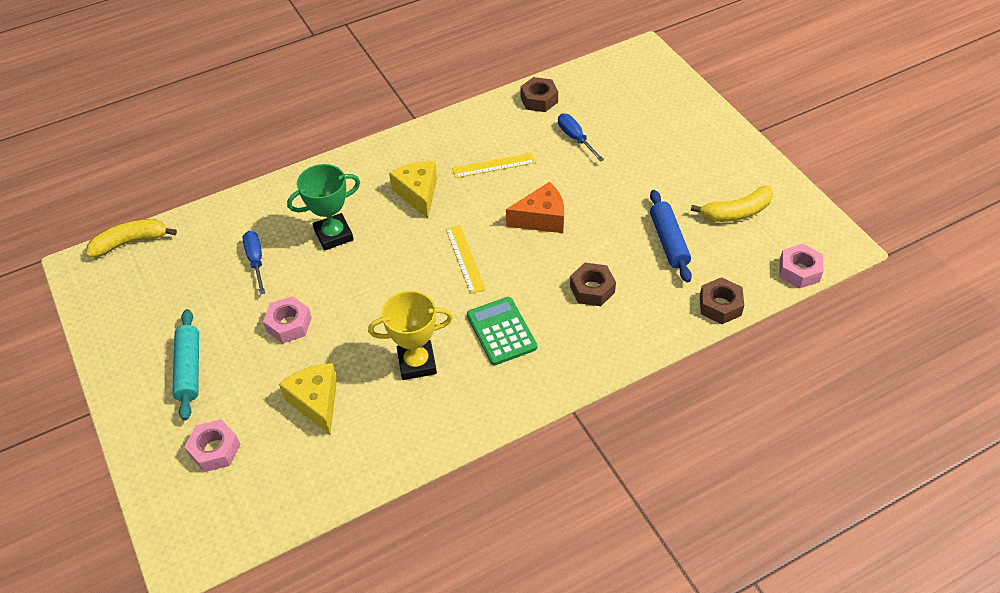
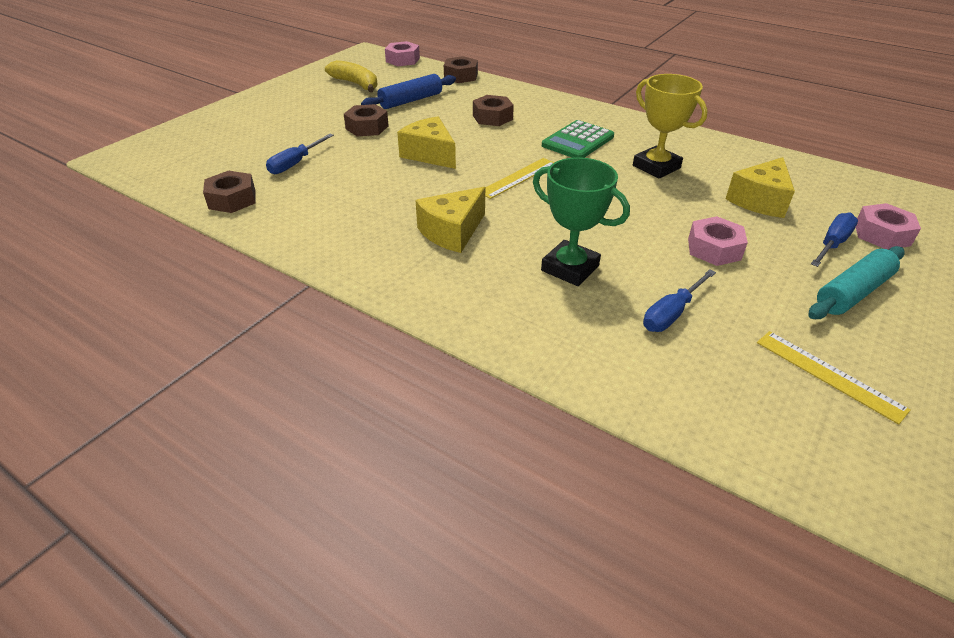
camera: 120 degrees left, 10 degrees down
(130, 242) = (800, 478): yellow banana -> none
(234, 403) = (832, 244): none -> blue screwdriver
(493, 165) = (370, 198): yellow ruler -> yellow ruler (829, 375)
(541, 218) = (430, 154): orange cheese -> yellow cheese
(621, 194) = (367, 127): none -> brown nut

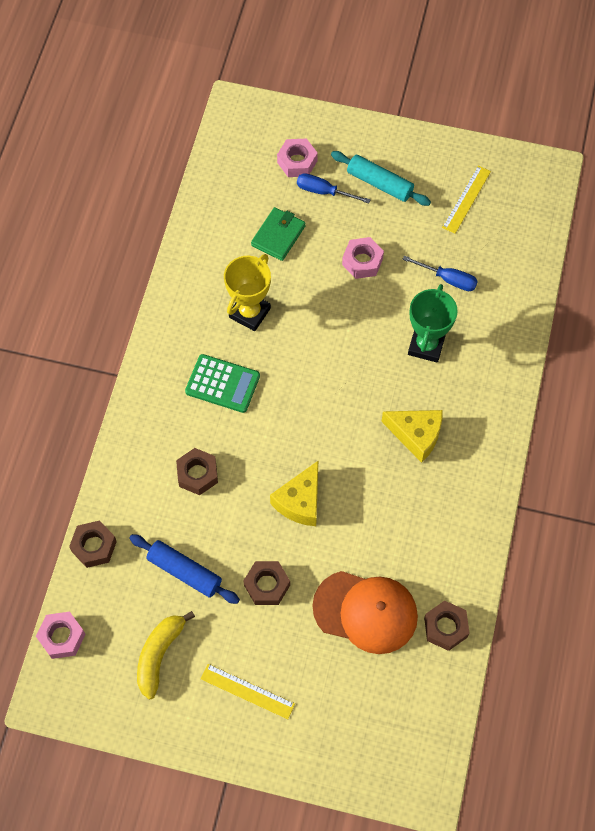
camera: 110 degrees left, 25 degrees up
(295, 163) = (365, 611): blue screwdriver -> orange cap
(518, 178) = (313, 414): yellow ruler -> yellow ruler (247, 691)
(760, 200) = (278, 236): yellow cheese -> green wallet

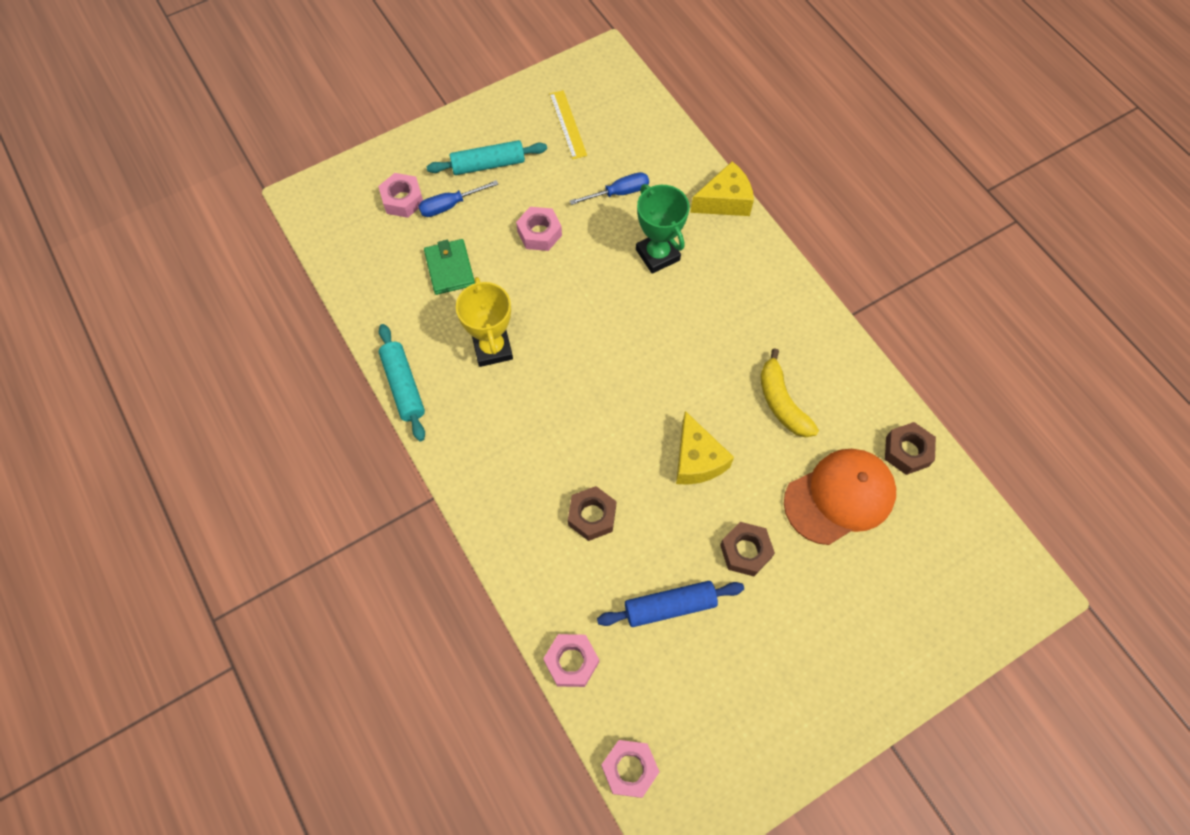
camera: 45 degrees left, 0 degrees up
(94, 546) = (571, 662): brown nut -> pink nut
(159, 655) = (726, 697): yellow banana -> yellow banana (782, 403)
(171, 289) = (403, 386): none -> turquoise rolling pin
(222, 384) = (532, 424): green calculator -> none
(247, 691) = (826, 652): yellow ruler -> none
(416, 435) = (725, 328): yellow cheese -> yellow cheese (725, 201)

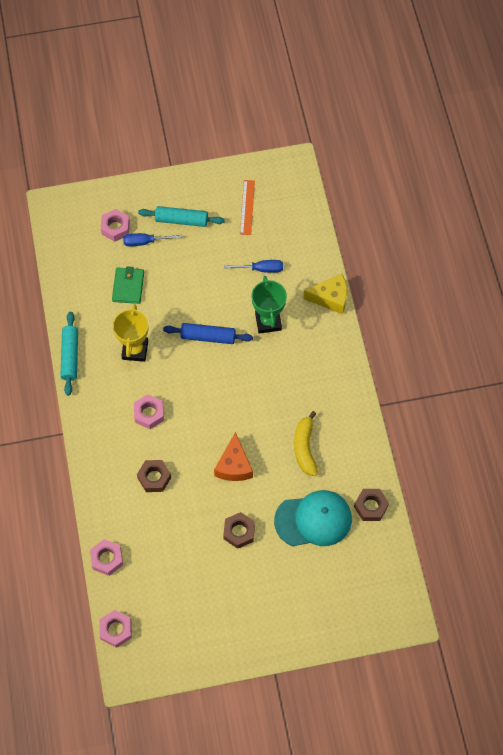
camera: 20 degrees right, 0 degrees up
(539, 233) = (196, 281): pink nut -> pink nut (149, 414)
(567, 124) = (247, 207): yellow ruler -> orange ruler
(669, 606) = (178, 548): blue rolling pin -> blue rolling pin (208, 337)
(697, 460) = (234, 465): yellow cheese -> orange cheese
(839, 497) = (313, 520): orange cap -> turquoise cap

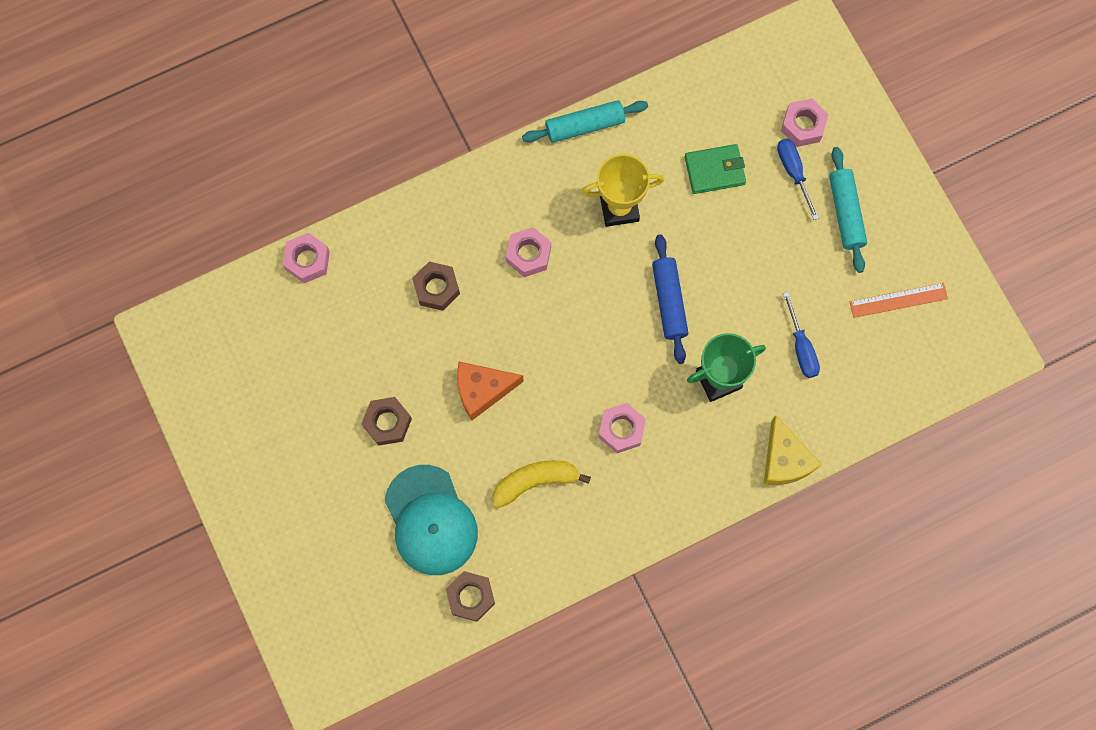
camera: 75 degrees right, 10 degrees up
(116, 630) = (214, 300): pink nut -> pink nut (621, 429)

